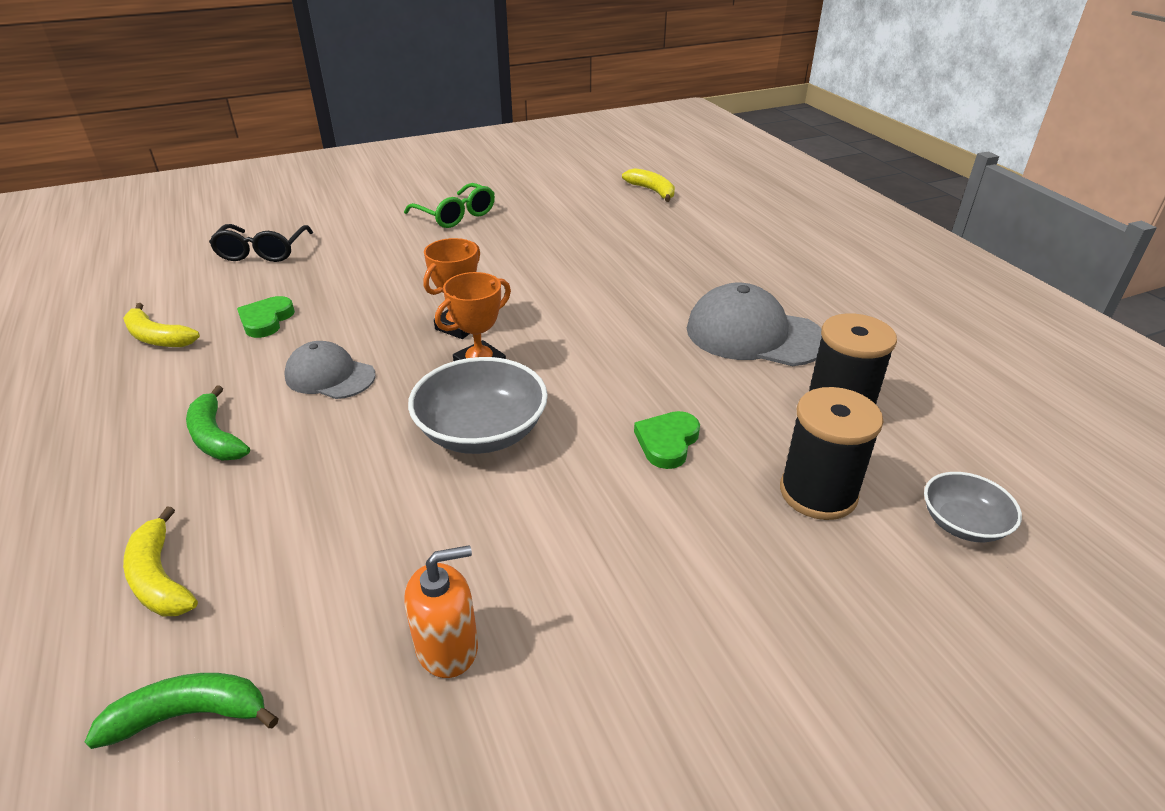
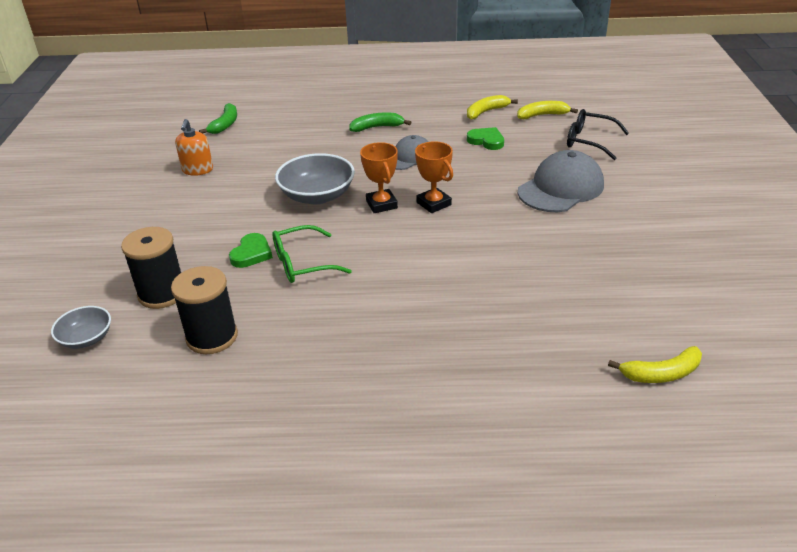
camera: 115 degrees right, 0 degrees up
(160, 578) = (294, 118): yellow banana -> yellow banana (542, 115)
(455, 215) = (630, 227): green glasses -> green glasses (303, 263)
(667, 442) = (251, 253): green heart -> green heart turned 60 degrees clockwise
(754, 335) = (326, 334): grey cap -> grey cap (561, 188)

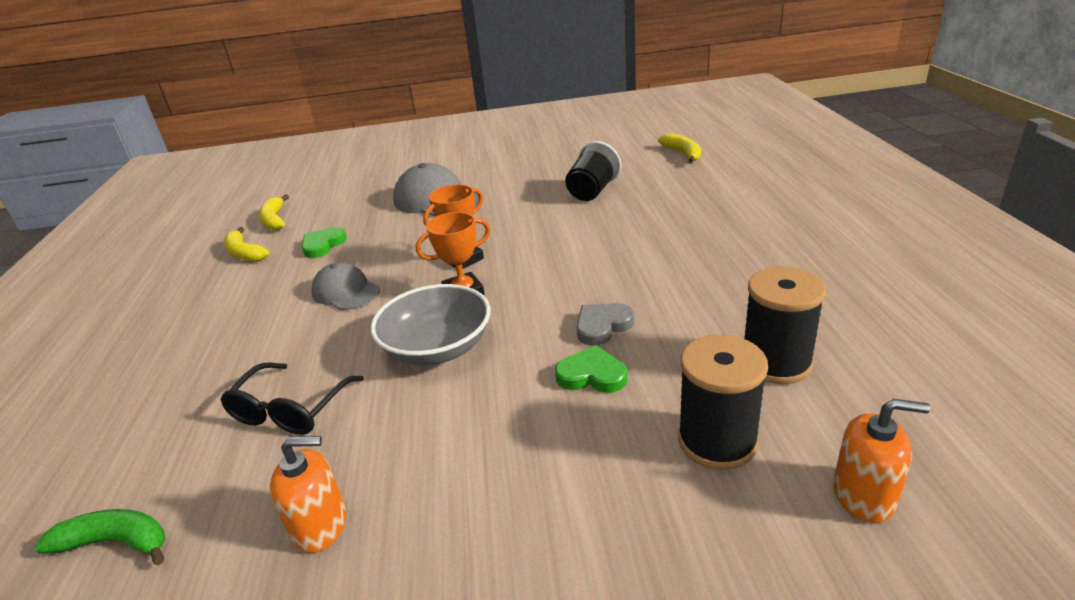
camera: 95 degrees left, 5 degrees down
(86, 338) = (864, 495): grey bowl -> orange soap dispenser
(303, 263) = (602, 326): green glasses -> grey heart
(377, 127) = (243, 331): green banana -> none
(553, 283) = (592, 191): none -> black cup
(589, 141) = (347, 193): black glasses -> black glasses (290, 410)

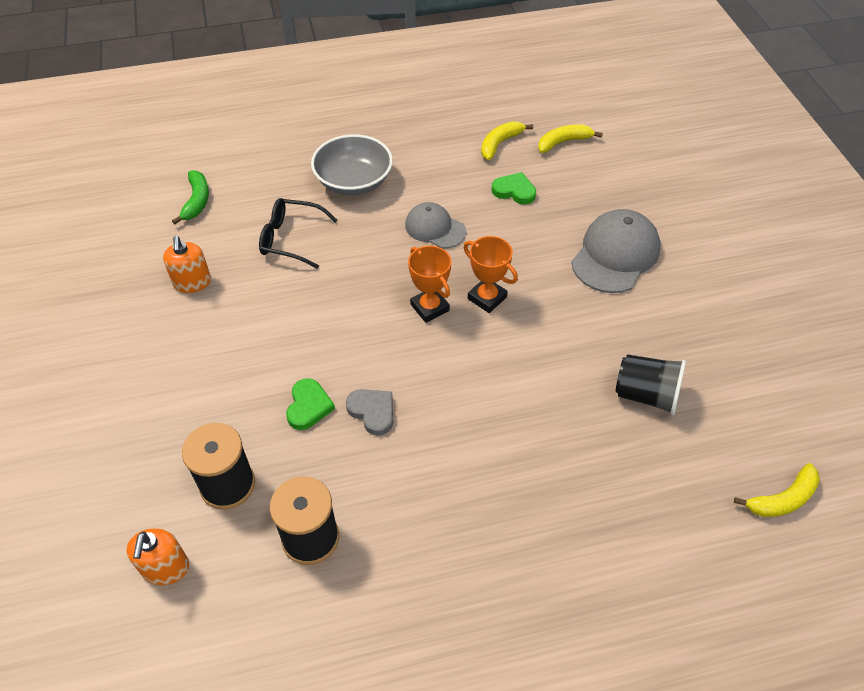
camera: 80 degrees right, 20 degrees up
(346, 291) = (435, 228): grey cap -> grey cap turned 90 degrees counterclockwise
(437, 348) = (351, 304): grey bowl -> grey bowl (353, 181)

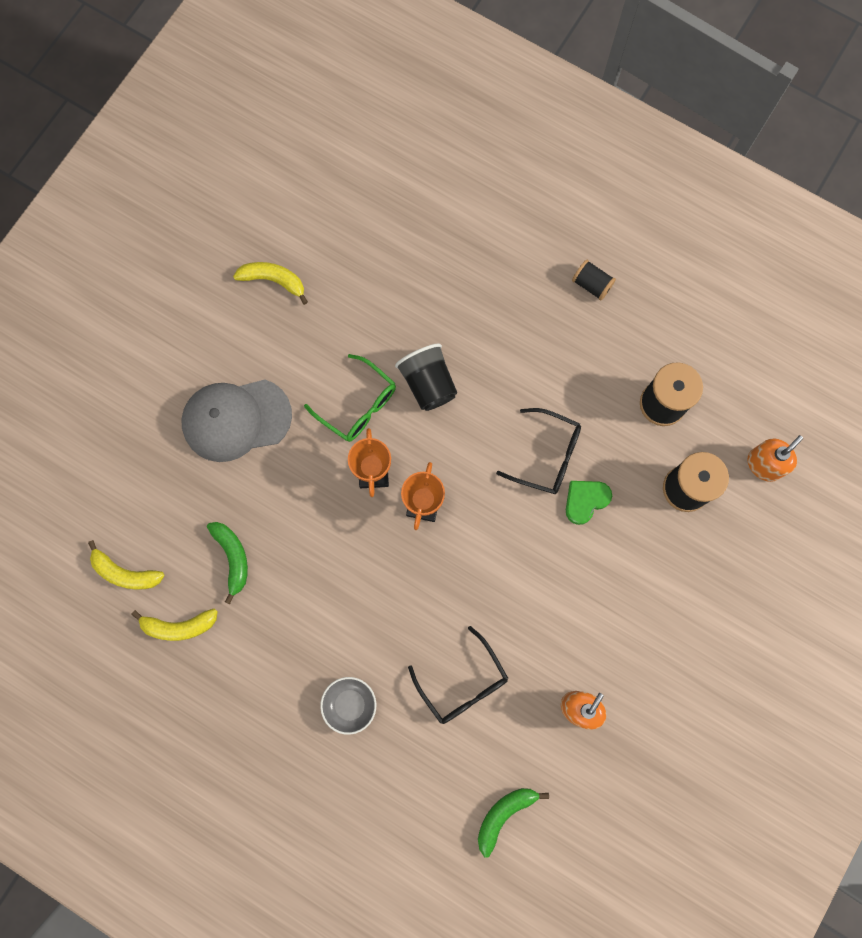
camera: 135 degrees left, 25 degrees up
(353, 181) = (349, 704): grey bowl -> grey bowl, size x0.58
(372, 412) = (546, 456): grey heart -> black glasses
(435, 228) = (339, 580): grey cap -> none
(480, 589) = (591, 285): none -> black spool
(514, 191) = (232, 558): green heart -> green banana
(551, 327) = (357, 405): none -> green glasses
(646, 395) = (358, 300): black cup -> black cup (428, 384)
(782, 499) = (364, 172): yellow banana -> yellow banana (274, 281)

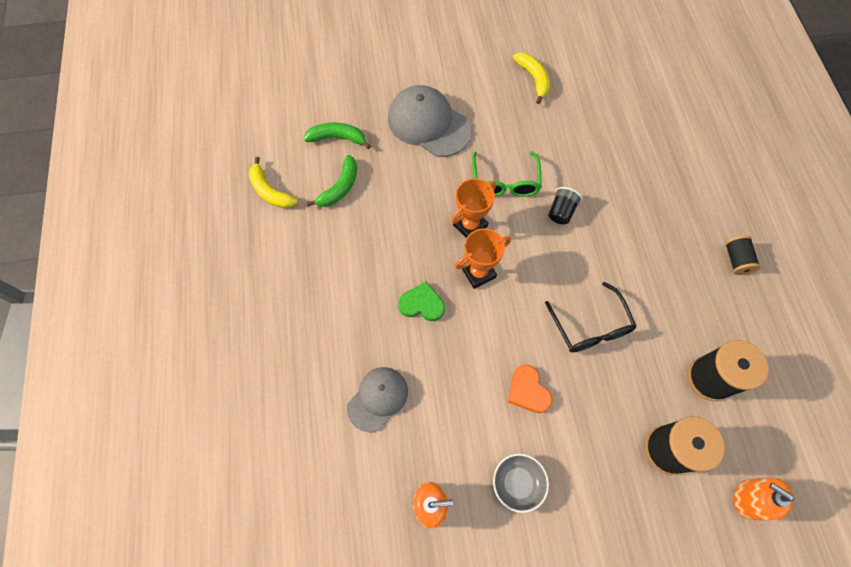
camera: 50 degrees right, 10 degrees down
(125, 573) = (279, 138): yellow banana -> none
(349, 704) = (300, 333): grey bowl -> grey bowl (518, 483)
(428, 384) = (561, 212): black cup -> black cup, size x0.62
(462, 683) = (378, 399): black glasses -> grey cap
(504, 814) = (303, 511): green banana -> green banana (337, 138)
(556, 554) = (528, 391): none -> orange heart
(585, 500) = (586, 380): green heart -> green heart (422, 304)
(764, 464) = (748, 499): orange soap dispenser -> orange soap dispenser turned 150 degrees counterclockwise

